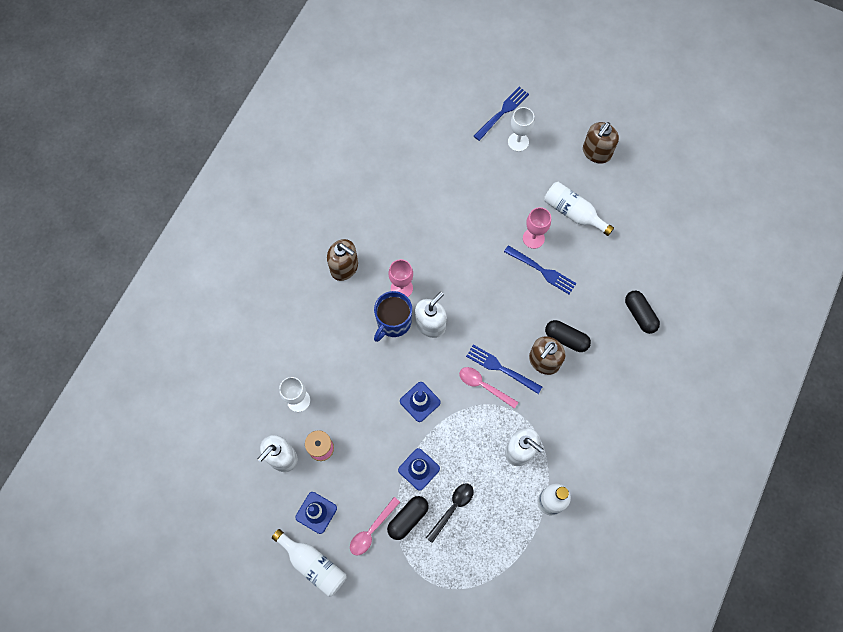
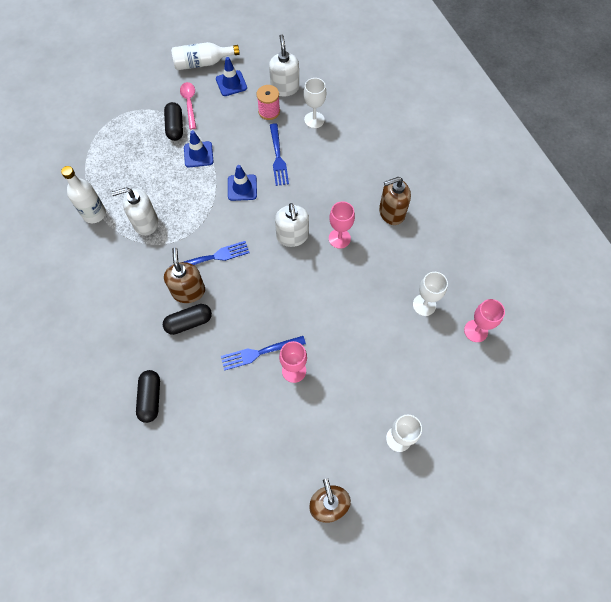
camera: 130 degrees right, 5 degrees down
(393, 322) = (317, 213): blue mug -> none
(397, 145) = (476, 331): none -> pink goblet
(406, 190) = (424, 305): none -> white goblet
(452, 508) = (154, 155): black spoon -> none
(484, 386) = (212, 236): pink spoon -> none
(502, 112) = (442, 451): blue fork -> blue fork (278, 157)
(573, 212) = (287, 426): white bottle -> none
(640, 314) = (150, 398): black capsule -> black capsule turned 75 degrees clockwise

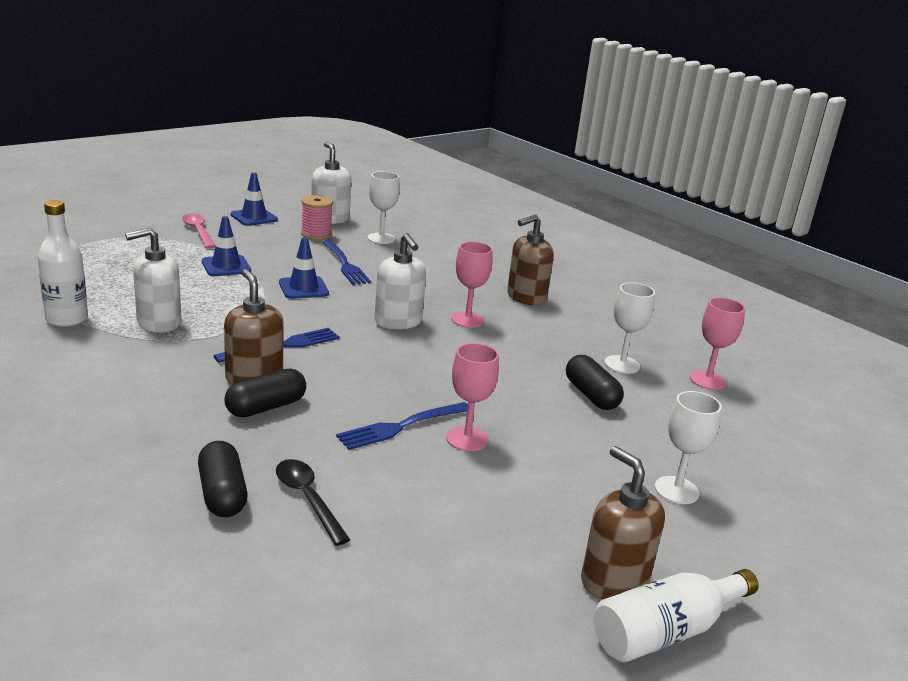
camera: 20 degrees left, 40 degrees down
(175, 127) = (182, 248): black capsule -> black capsule (591, 395)
(192, 410) = (308, 499): none -> black spoon
(202, 63) = (207, 205): white bottle -> white bottle (666, 632)

